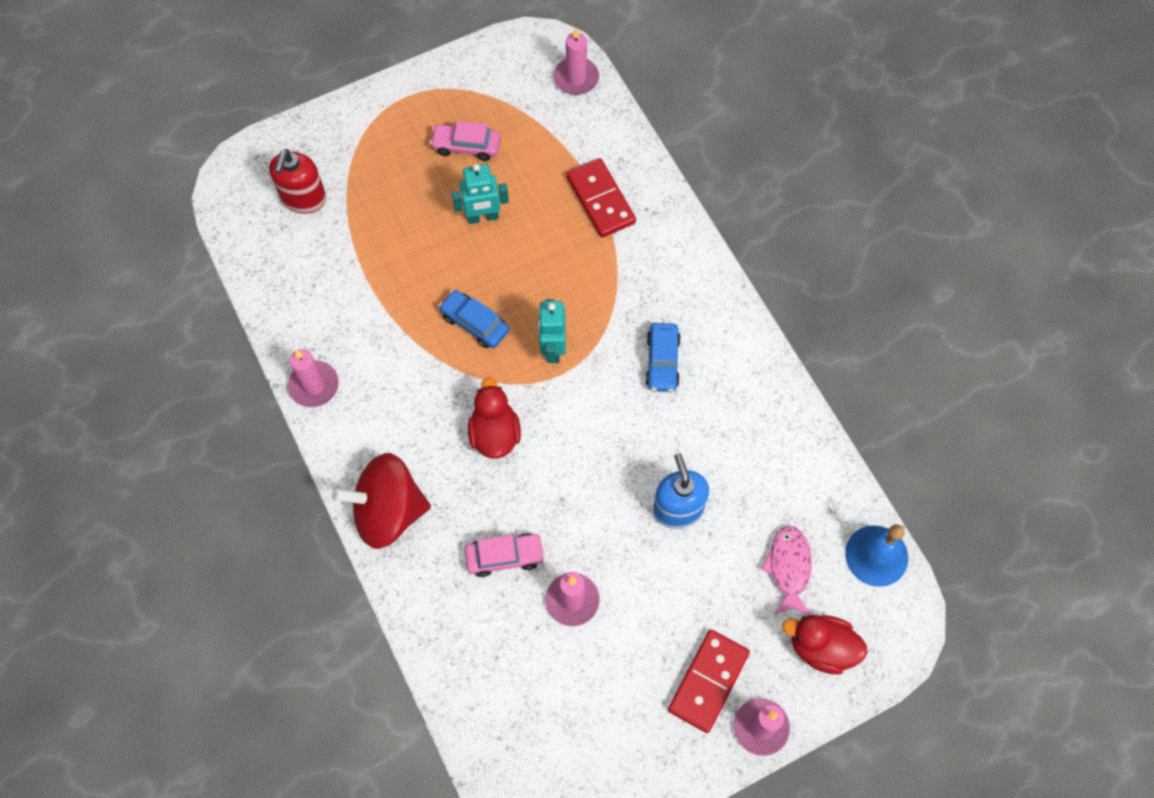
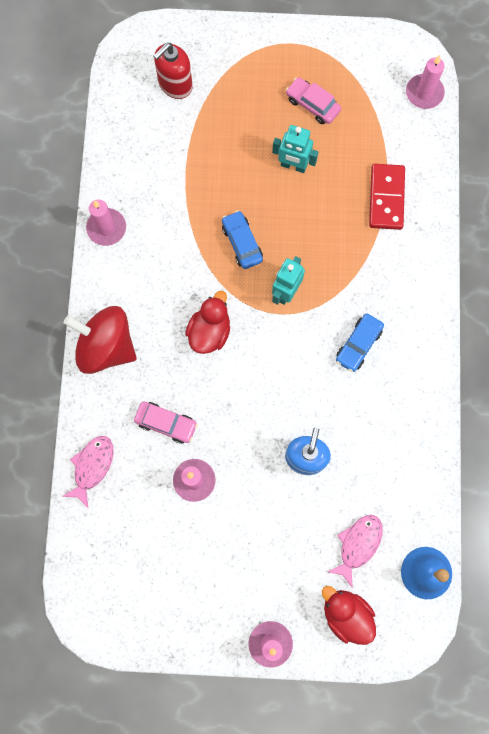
camera: 30 degrees right, 10 degrees up
(449, 650) = (92, 466): none -> pink fish
(708, 681) = (253, 590): red domino -> none

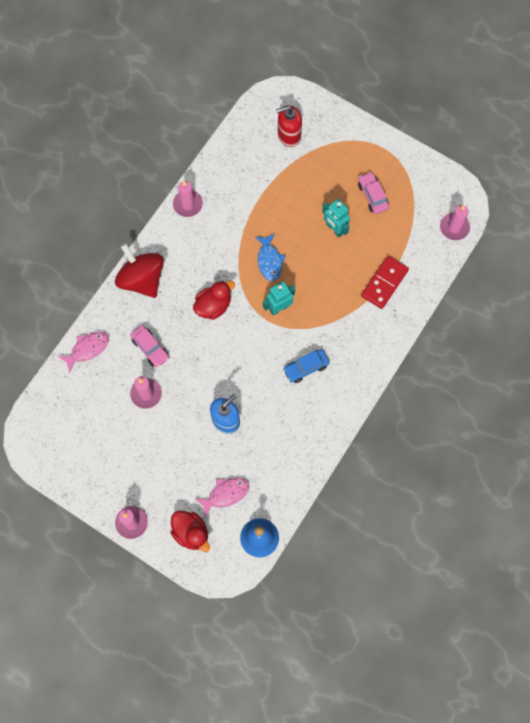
camera: 30 degrees right, 5 degrees down
(242, 243) = (269, 261): blue car -> blue fish
(346, 614) = (191, 533): red duck -> red duck turned 150 degrees clockwise

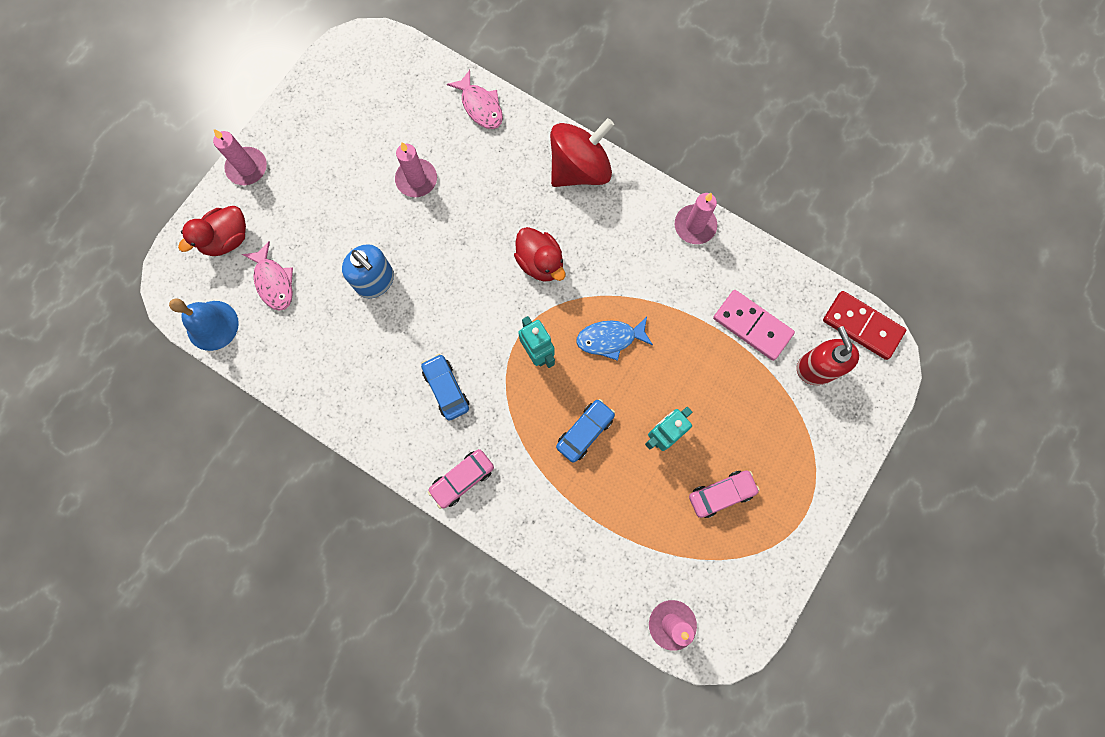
camera: 90 degrees right, 5 degrees up
(150, 348) = (480, 183): pink car -> pink car (462, 479)
(260, 172) = (752, 326): none -> pink domino
(334, 277) = (585, 431): none -> blue car
(384, 283) = (576, 508): red domino -> red domino (862, 326)

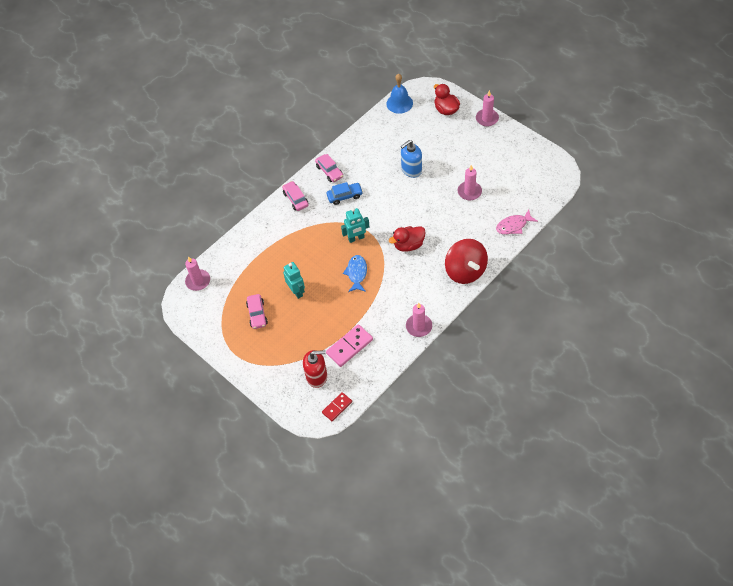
camera: 105 degrees right, 20 degrees down
(274, 282) = (418, 128): pink fish -> none
(390, 428) = (329, 171): none -> pink car
(585, 431) = (307, 255): blue car -> none
(862, 326) = (337, 407): red domino -> red domino, size x0.63

